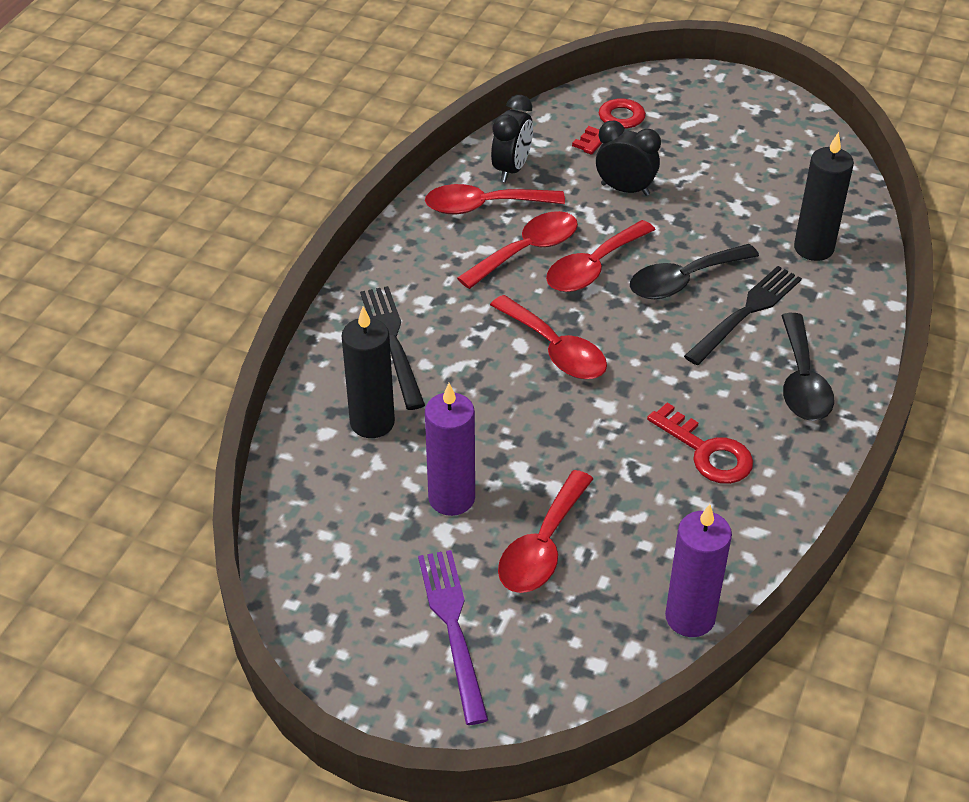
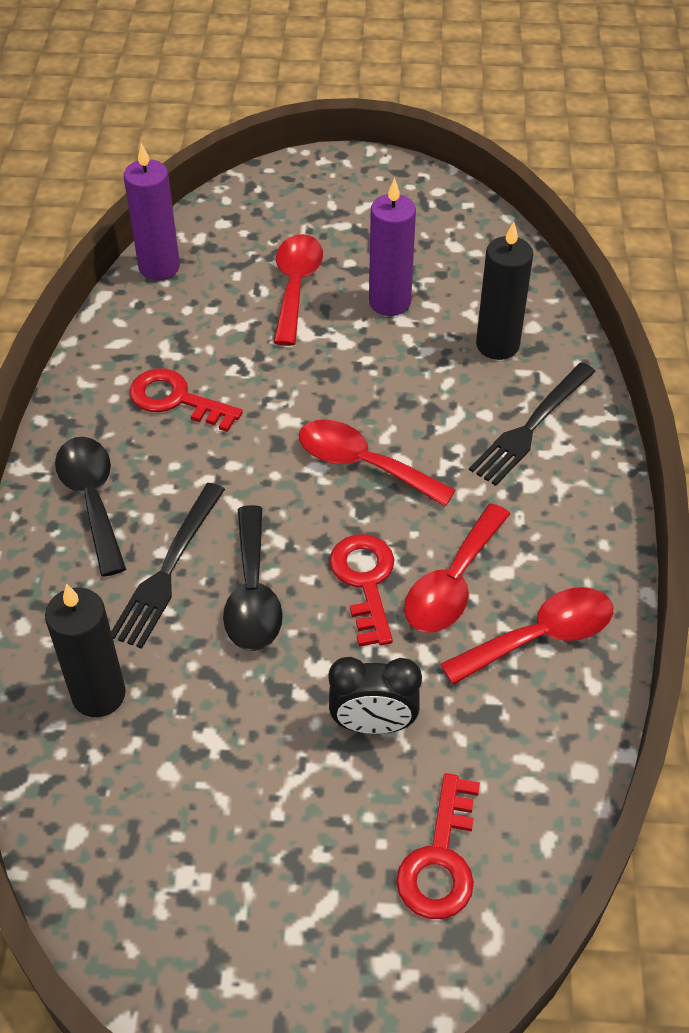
camera: 160 degrees right, 5 degrees up
(392, 342) = (531, 426): black fork -> black fork turned 75 degrees clockwise
(453, 628) = (339, 218): purple fork -> none
(511, 169) = (539, 714): black clock -> none
(593, 267) = (365, 581): red spoon -> red key
(683, 280) = (252, 594): black spoon -> black spoon turned 135 degrees clockwise

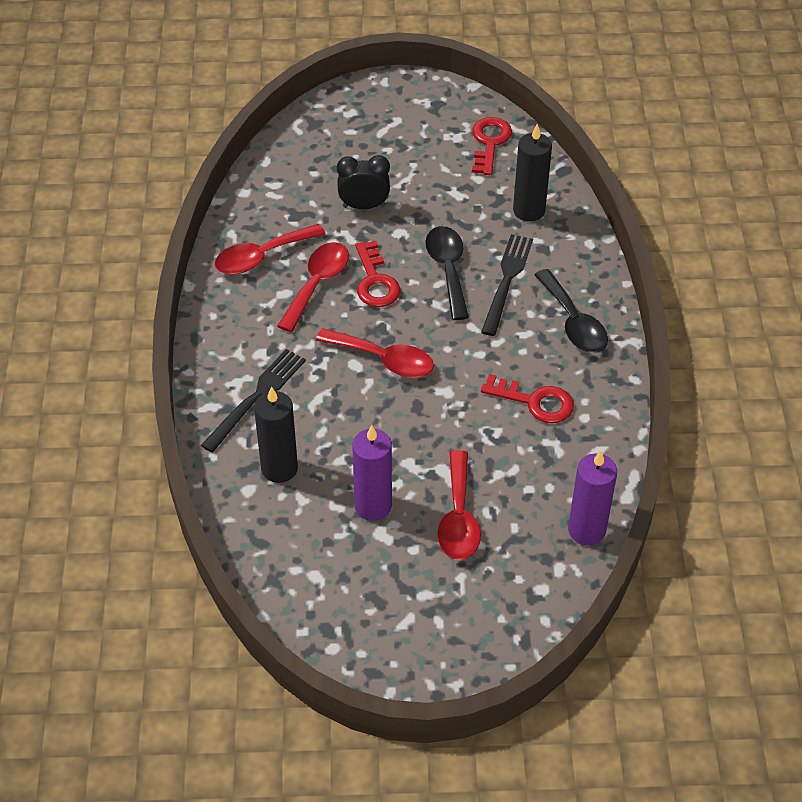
camera: 175 degrees right, 0 degrees up
(440, 859) = (324, 151): red key -> red key (489, 142)

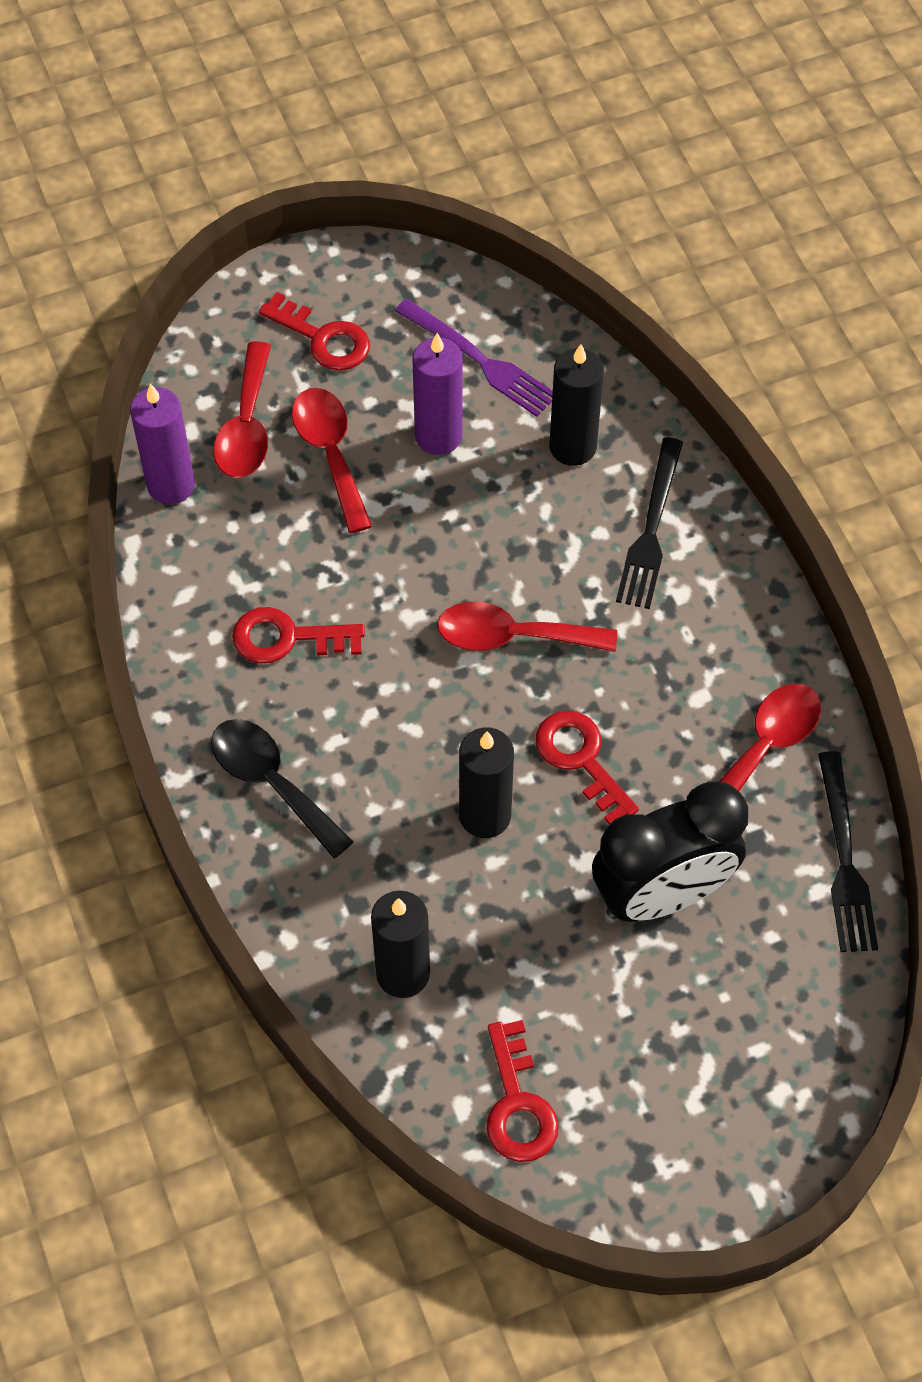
camera: 160 degrees right, 10 degrees up
(315, 555) = (479, 360): none -> purple fork
(317, 284) = (661, 728): red spoon -> red spoon (246, 426)
(364, 206) = (662, 894): black clock -> black clock, size x1.73
(429, 612) = (323, 338): none -> red key
(448, 269) = (485, 816): black spoon -> black candle
(507, 281) = (391, 824): black fork -> black fork (844, 860)

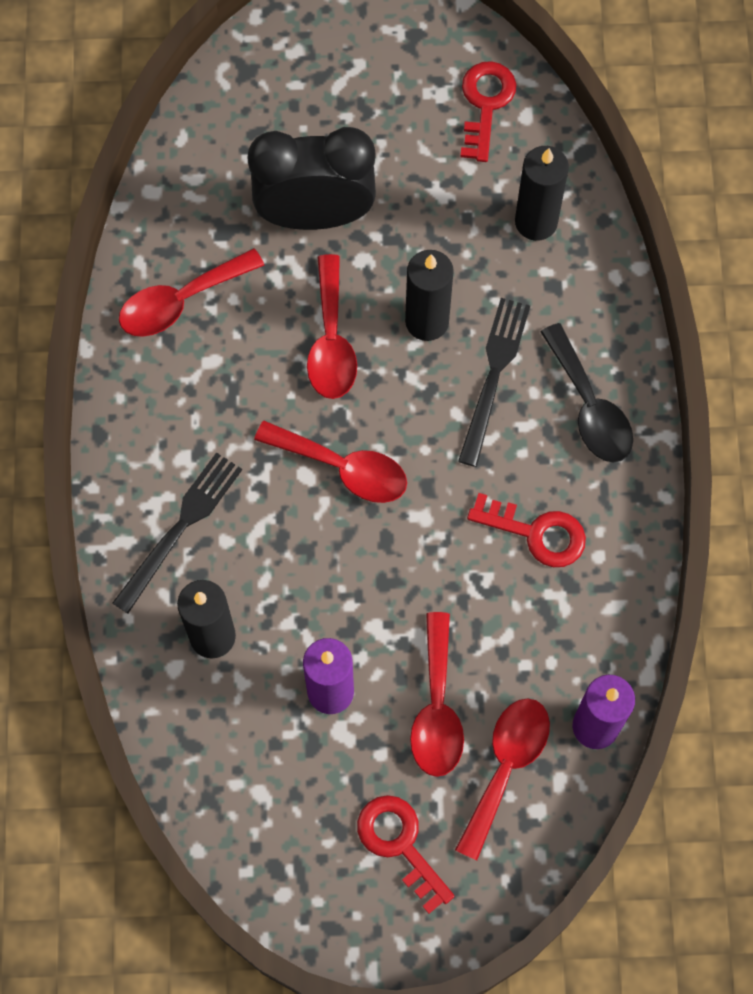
camera: 160 degrees left, 10 degrees up
(479, 360) = (259, 763): purple fork -> none
(581, 759) = (331, 341): red key -> red spoon
(844, 860) = (163, 194): black fork -> black fork (494, 375)

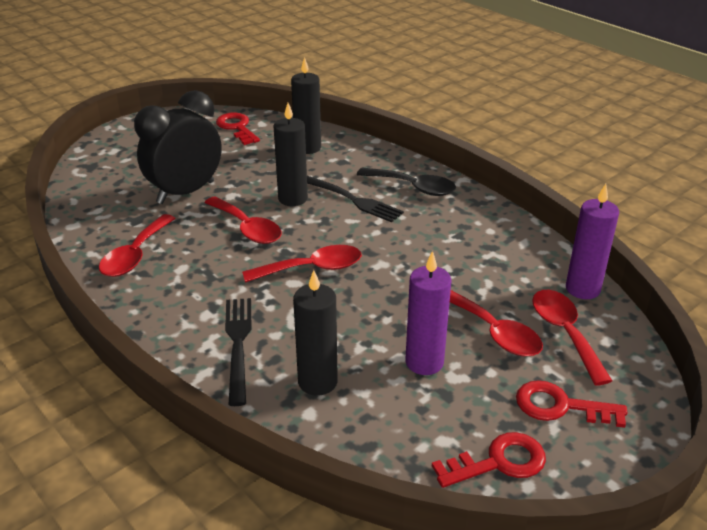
camera: 40 degrees left, 35 degrees down
(494, 375) = (352, 199): black fork -> black fork turned 150 degrees clockwise
(536, 533) = (448, 238): red key -> red key (498, 462)

